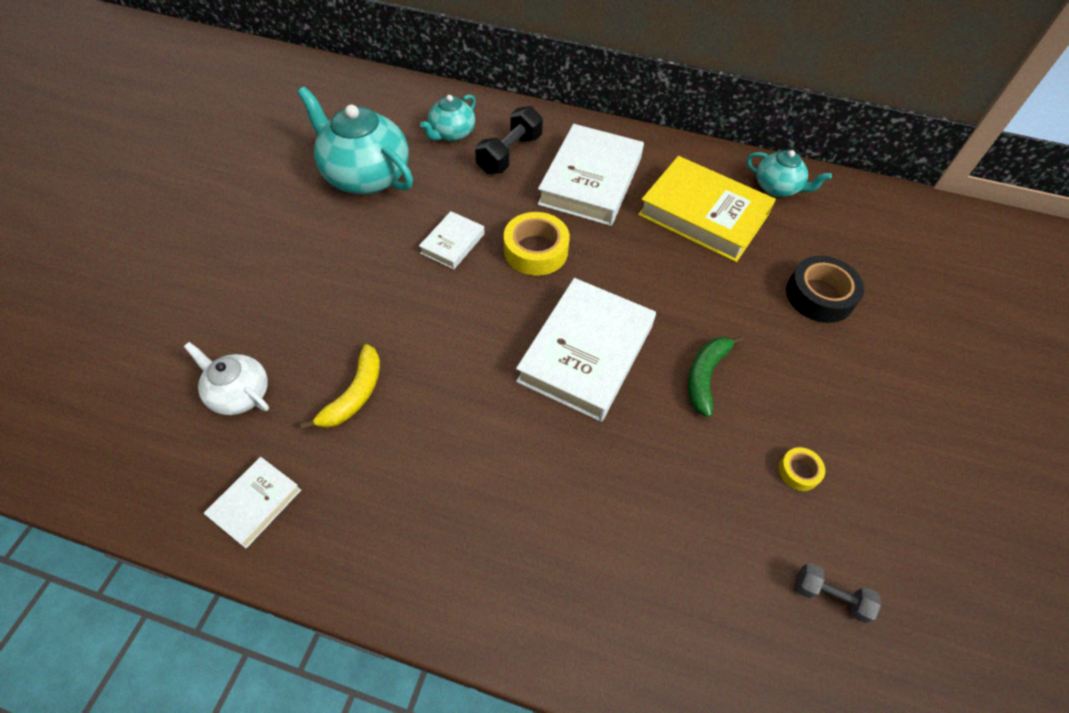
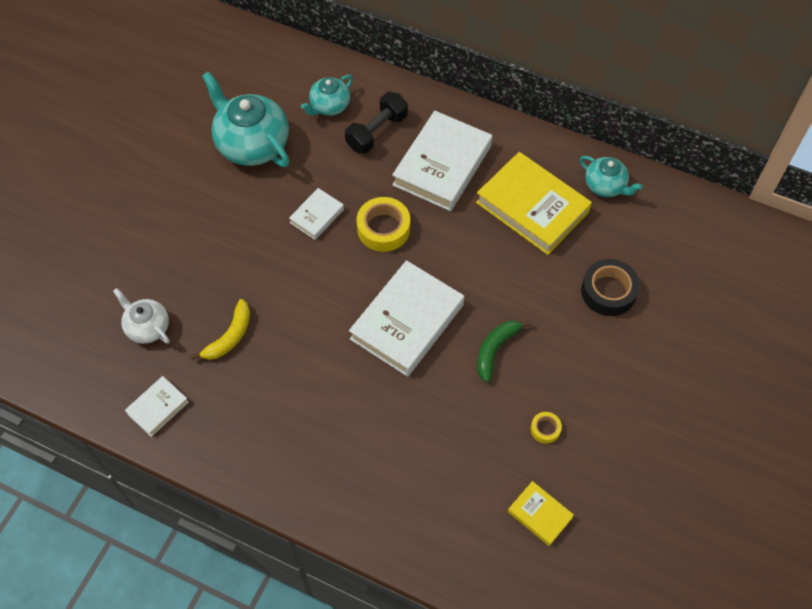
camera: 10 degrees right, 5 degrees up
(830, 596) = (540, 514): grey dumbbell -> yellow book

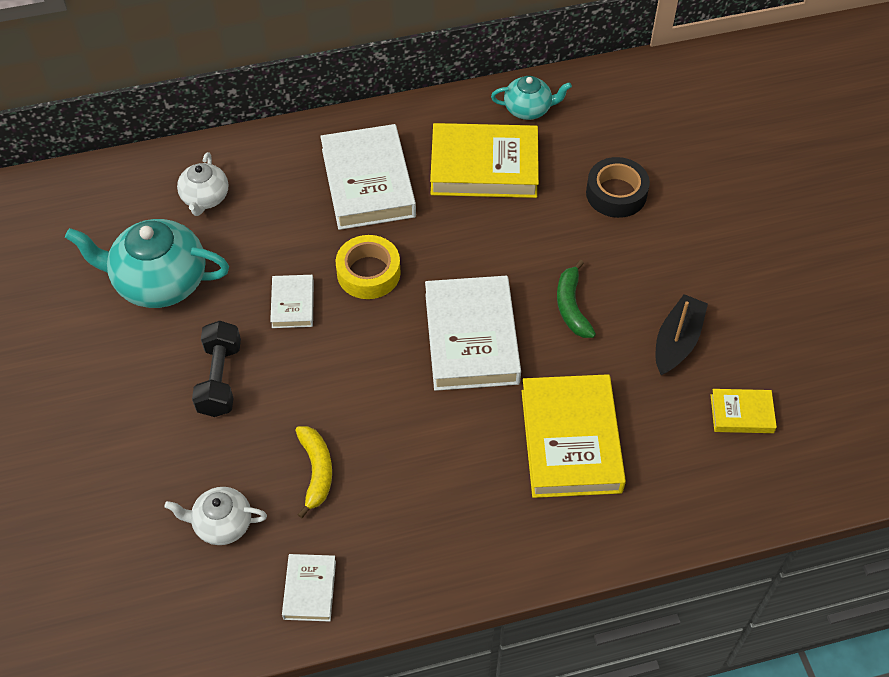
camera: 40 degrees left, 5 degrees down
(329, 106) = (205, 198): turquoise teapot -> white teapot
(377, 132) = (276, 192): black dumbbell -> black dumbbell (220, 379)
(404, 440) = (570, 440): none -> yellow book
(545, 429) = (677, 341): yellow tape -> black boat

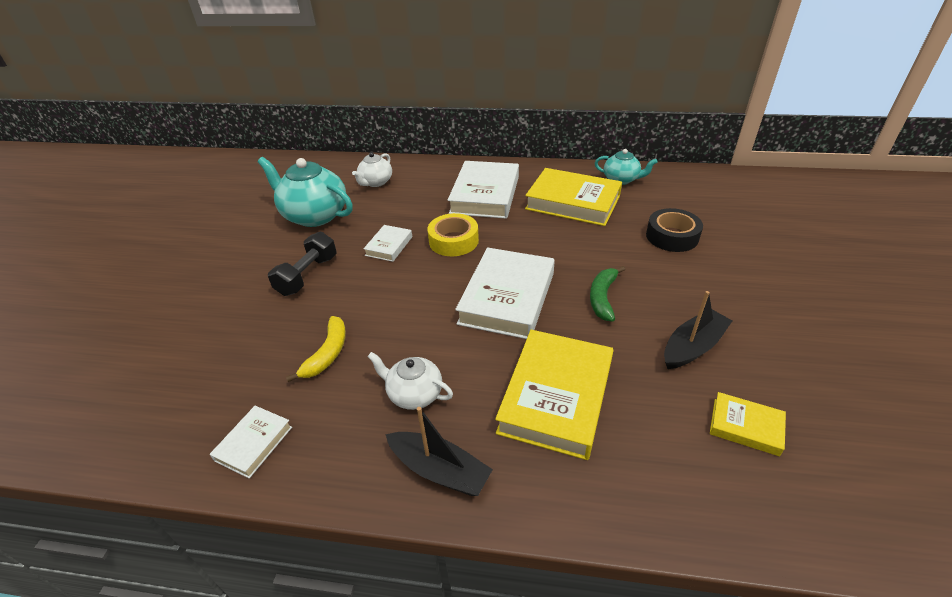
camera: 25 degrees right, 15 degrees down
(222, 524) = (231, 368): white teapot -> white teapot (414, 394)
(499, 549) = (439, 470): none -> black boat

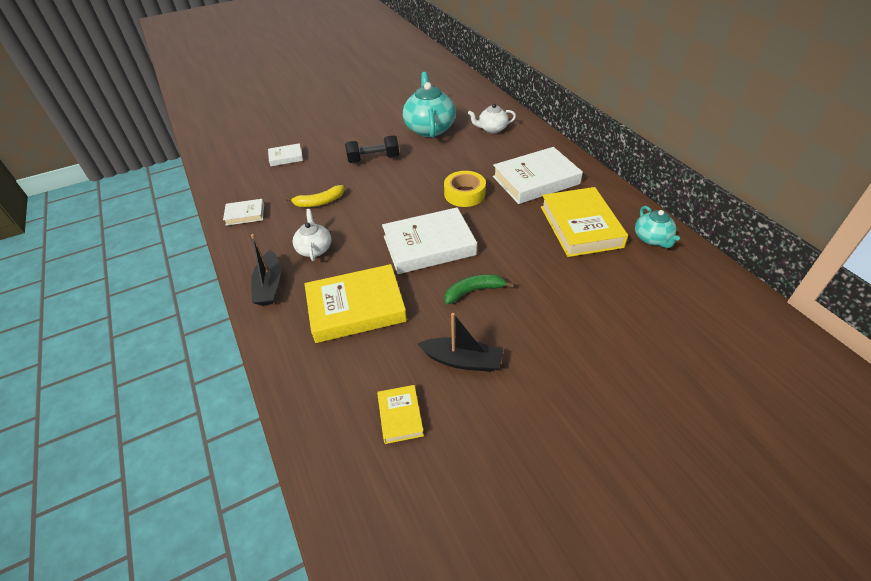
camera: 55 degrees right, 5 degrees up
(389, 246) = (430, 171): white book -> white book (286, 157)
(672, 236) = (598, 301): black tape -> none

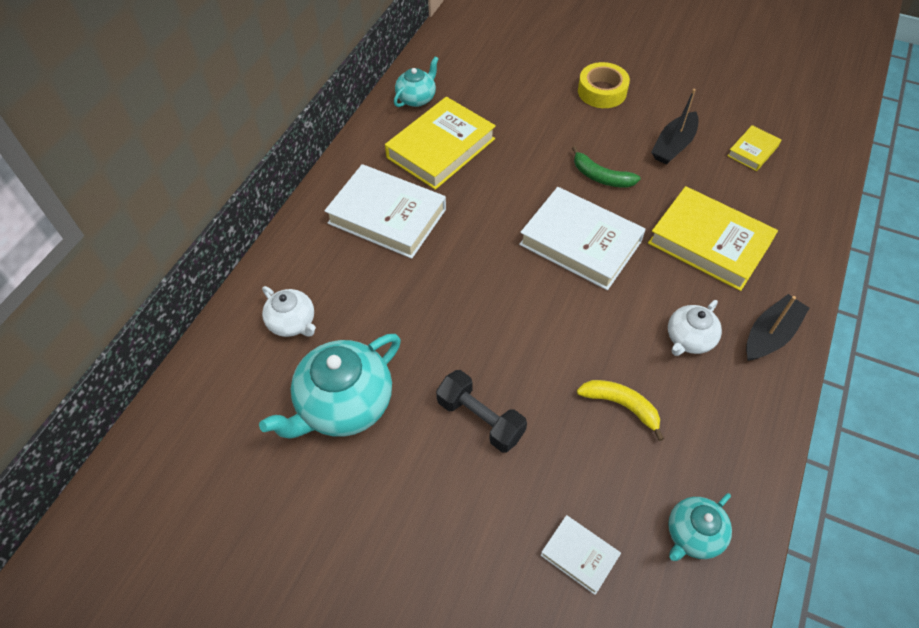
camera: 130 degrees left, 10 degrees up
(245, 189) = (693, 534): none -> turquoise teapot
(245, 214) = (727, 475): white book -> none
(462, 360) = (673, 145): black boat -> black boat turned 120 degrees counterclockwise
(464, 194) = (469, 265): yellow tape -> yellow tape (602, 91)

